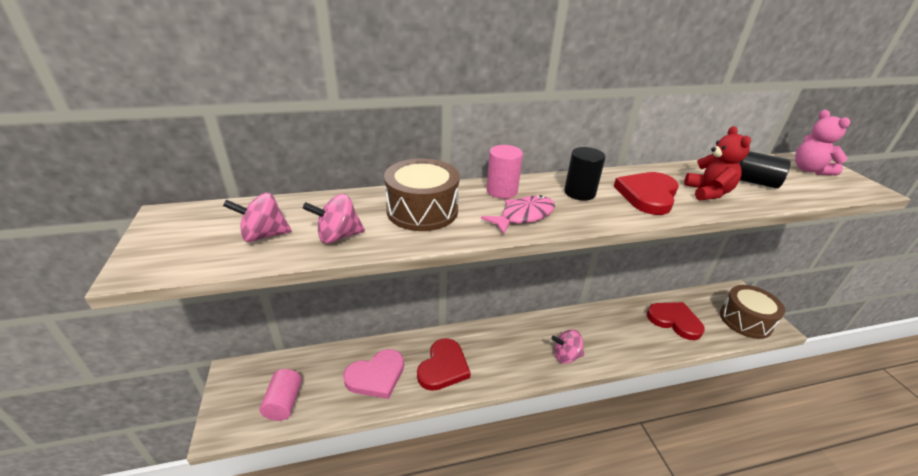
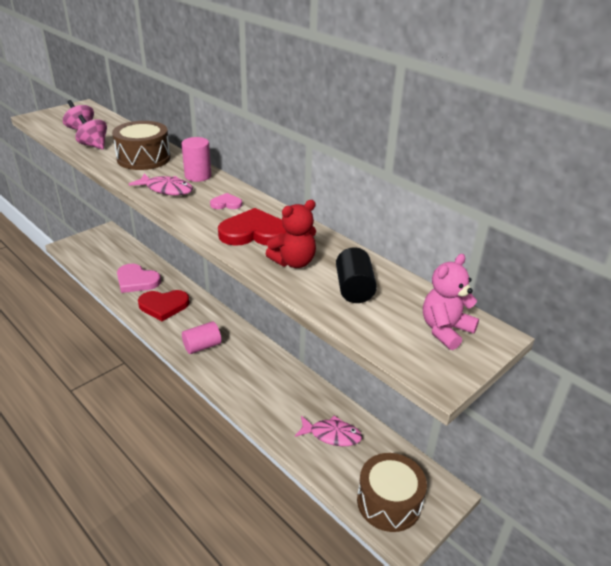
camera: 60 degrees right, 0 degrees up
(284, 402) = (95, 257): pink cylinder -> pink cylinder (202, 346)
(566, 356) = (220, 366): pink spinning top -> none
(579, 193) = (226, 204): black cylinder -> pink heart
(674, 321) = (331, 435): red heart -> pink fish

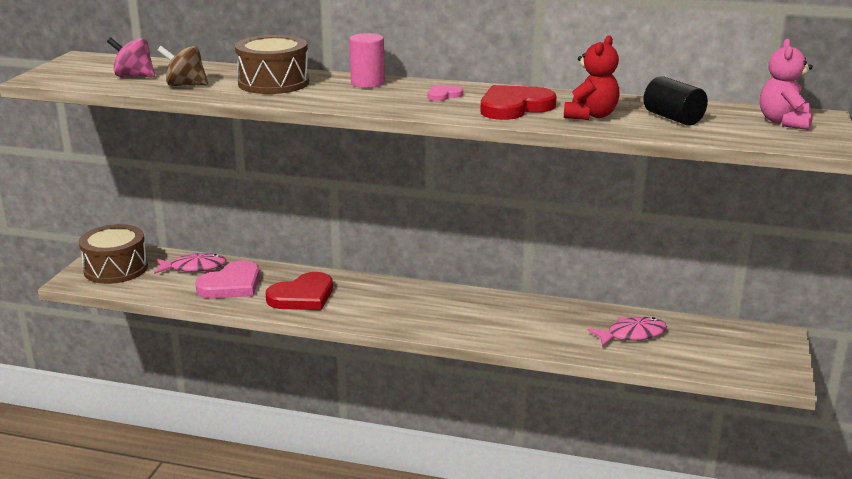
camera: 30 degrees left, 10 degrees down
(94, 145) = (185, 85): pink spinning top -> brown spinning top
(136, 281) = (231, 285): pink heart -> pink heart turned 45 degrees counterclockwise
(166, 189) = (357, 99): pink fish -> pink fish (194, 267)
(202, 346) = (402, 315): pink cylinder -> none
(389, 502) = (742, 360): brown drum -> brown drum (116, 269)

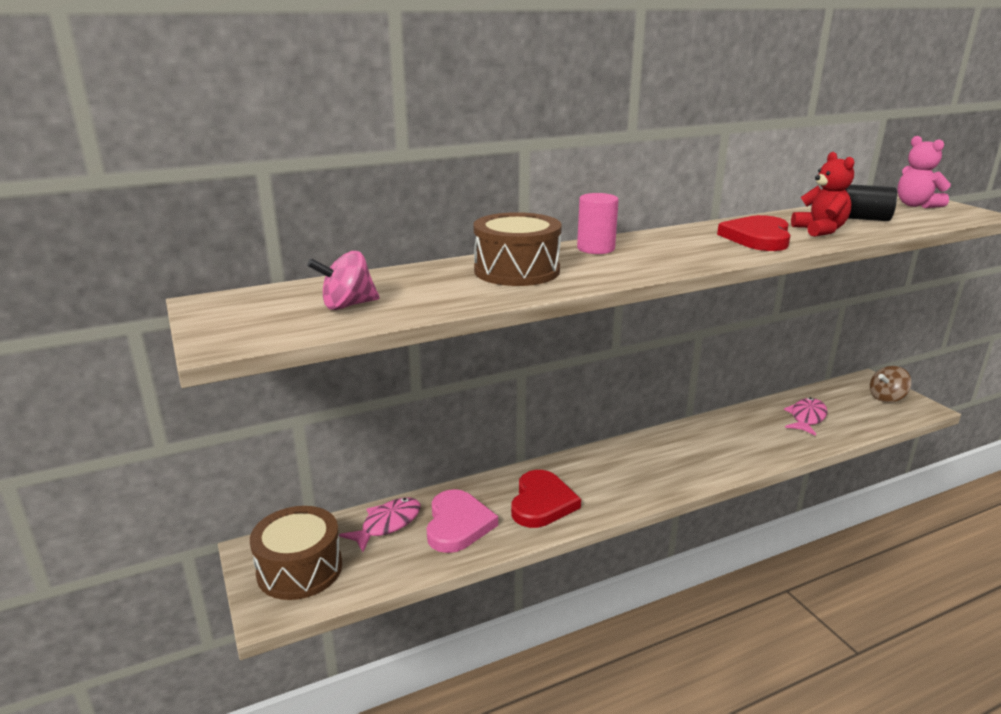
camera: 40 degrees left, 0 degrees up
(185, 85) = (436, 298): brown spinning top -> brown spinning top (886, 398)
(443, 95) = (683, 242): pink heart -> none

